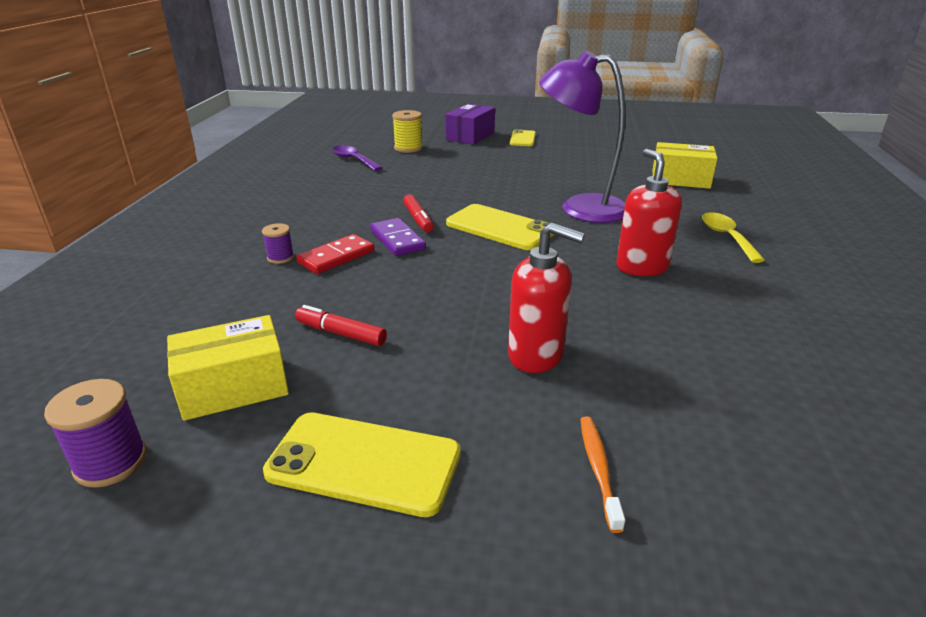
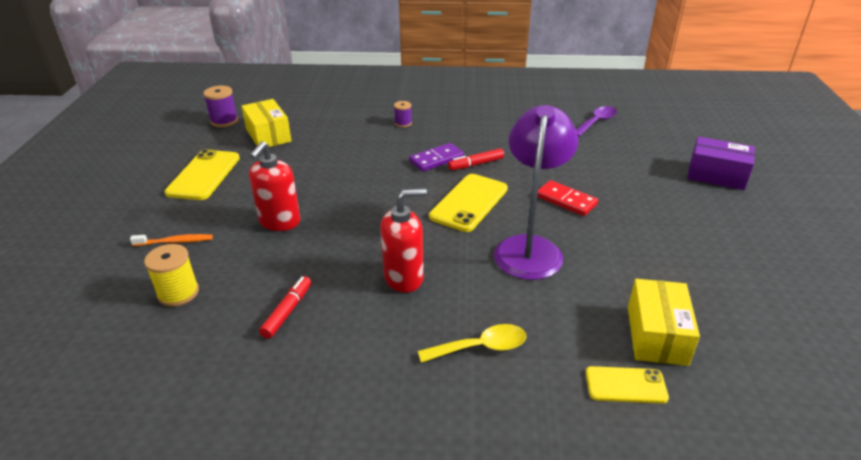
camera: 85 degrees right, 5 degrees up
(336, 257) = (406, 141): red domino -> red domino (566, 200)
(341, 333) = (312, 155): red marker -> red marker (287, 311)
(408, 148) = (647, 144): yellow spool -> yellow spool (178, 293)
(522, 139) = (735, 211): yellow phone -> yellow phone (625, 385)

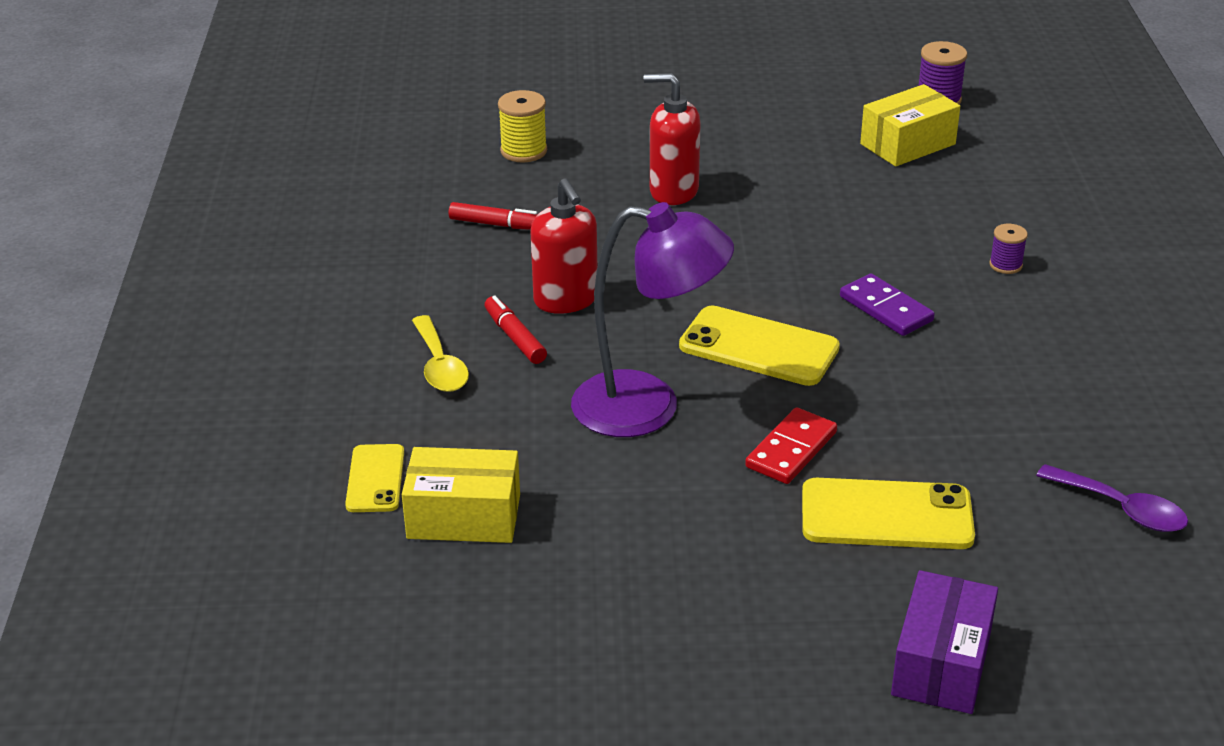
camera: 85 degrees right, 0 degrees up
(175, 241) = (618, 128): orange toothbrush -> none
(204, 175) = (774, 116): yellow phone -> yellow phone (886, 515)
(476, 164) = (883, 351): red marker -> red marker (515, 337)

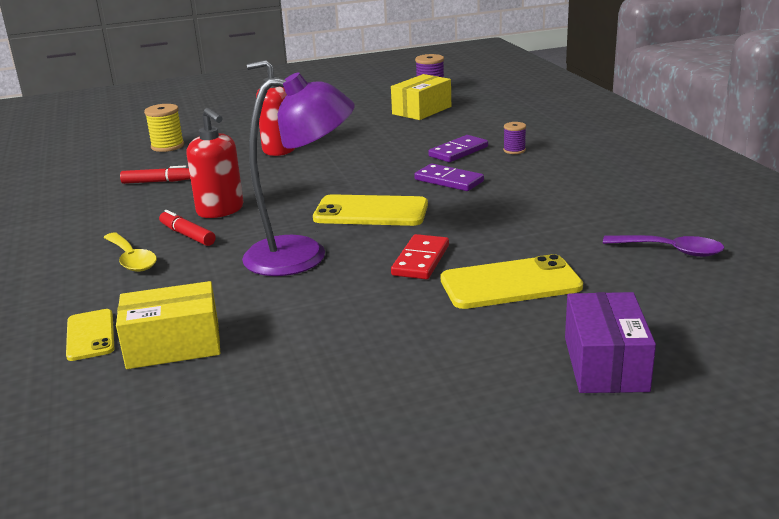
camera: 15 degrees left, 10 degrees down
(924, 250) = (458, 151): none -> purple domino

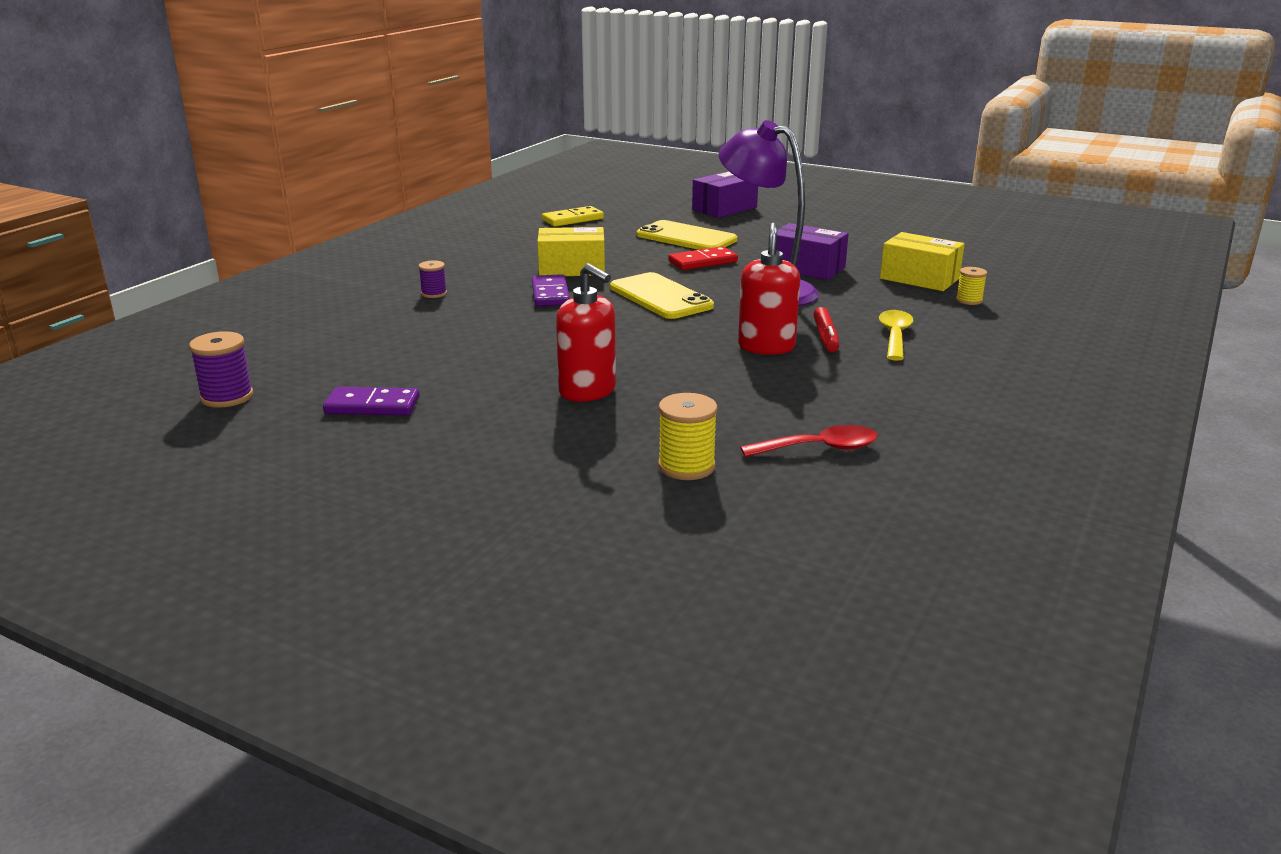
camera: 135 degrees left, 0 degrees up
(90, 335) = (969, 300): yellow phone -> yellow spool
(108, 175) = (819, 448): none -> red spoon
(157, 182) = (777, 408): red marker -> none
(313, 301) = (806, 268): none -> purple box
(421, 110) = (334, 372): yellow box -> yellow box (572, 269)
(458, 151) = (468, 311): purple domino -> purple domino (372, 406)
(671, 251) = (572, 219): purple spoon -> yellow domino

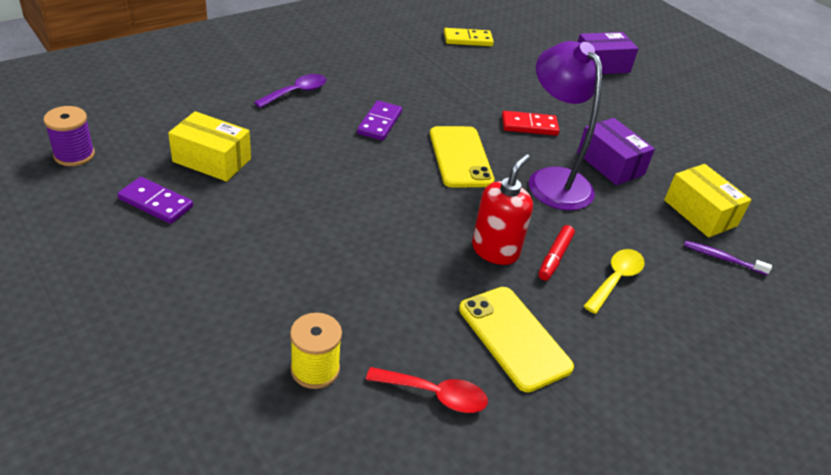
camera: 20 degrees right, 15 degrees up
(434, 293) = (297, 92): purple spool -> purple spoon
(572, 269) = (419, 98): yellow box -> yellow box (212, 160)
(588, 391) = (315, 248): red soap dispenser -> none
(686, 238) = (540, 91): yellow phone -> yellow phone (514, 338)
(969, 300) = (722, 258): yellow spool -> purple toothbrush

